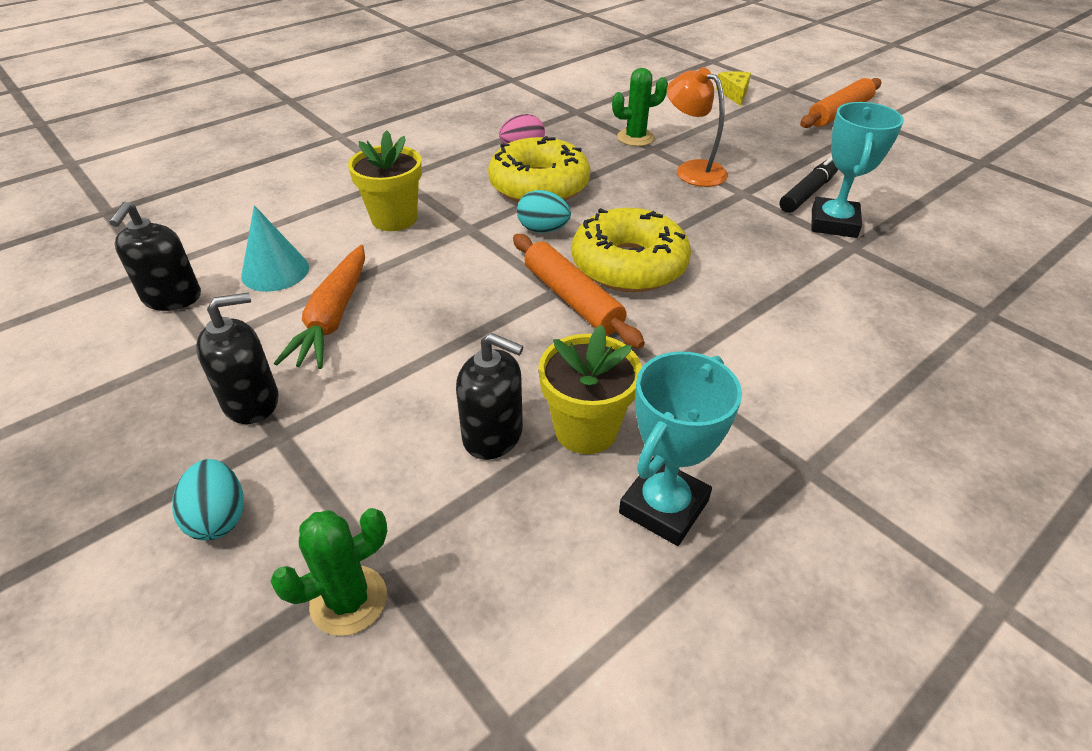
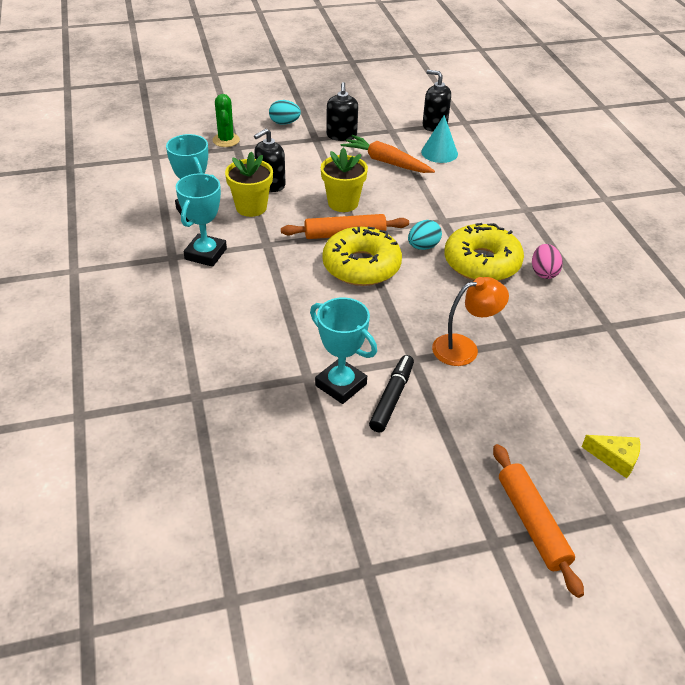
camera: 115 degrees right, 0 degrees up
(394, 218) = (472, 197): yellow flower pot -> yellow flower pot (343, 203)
(635, 138) = (538, 340): green cactus -> none
(758, 429) = (205, 254): none -> turquoise trophy
(808, 192) = (392, 398): black marker -> black marker turned 135 degrees counterclockwise

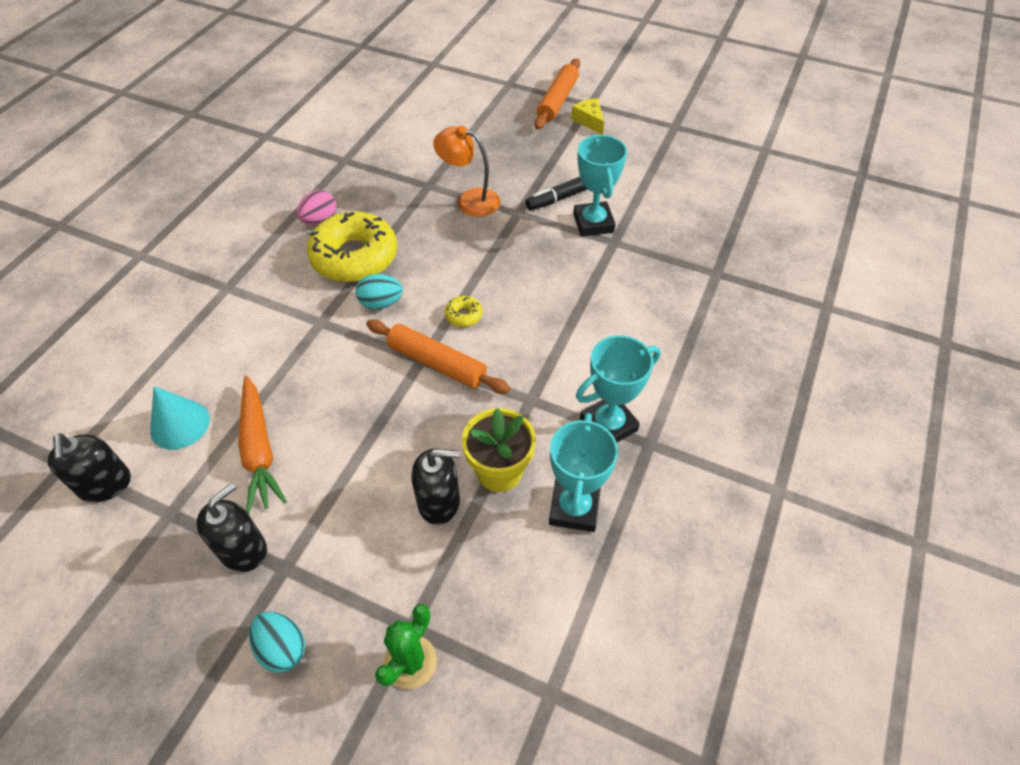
camera: 140 degrees left, 10 degrees up
(343, 203) = (389, 410): yellow flower pot -> none
(361, 266) = (463, 315): yellow donut -> yellow donut, size x0.40
(615, 458) = (467, 101): yellow cheese -> yellow cheese (589, 121)

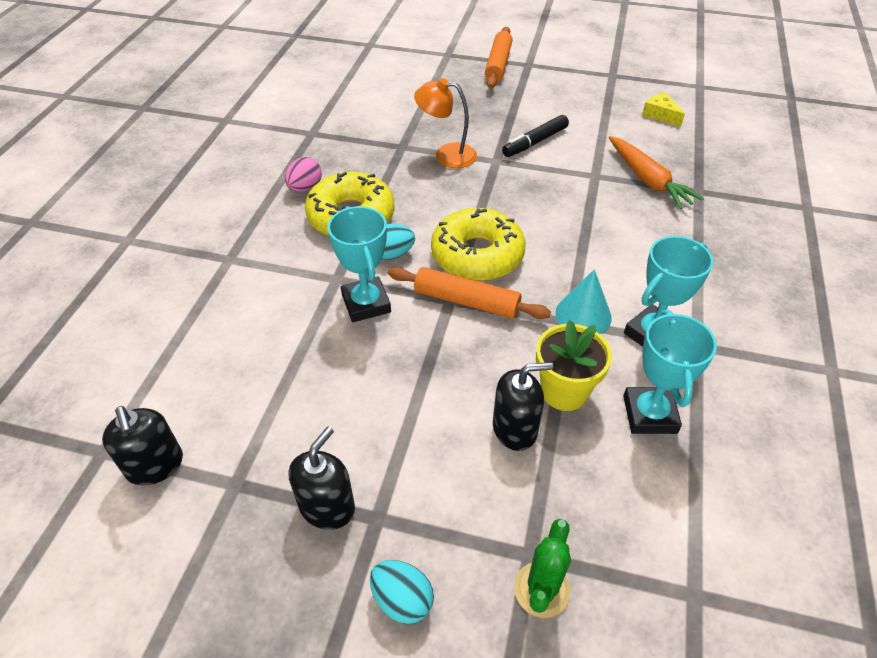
camera: 10 degrees left, 5 degrees down
(180, 424) = (220, 394): turquoise cone -> turquoise cone (583, 315)
(259, 450) = (312, 407): orange carrot -> orange carrot (648, 180)
(463, 315) = (477, 255): yellow donut -> yellow donut, size x2.48
(589, 121) = (533, 78): yellow cheese -> yellow cheese (660, 115)
(593, 223) = (570, 162): turquoise trophy -> turquoise trophy (366, 303)

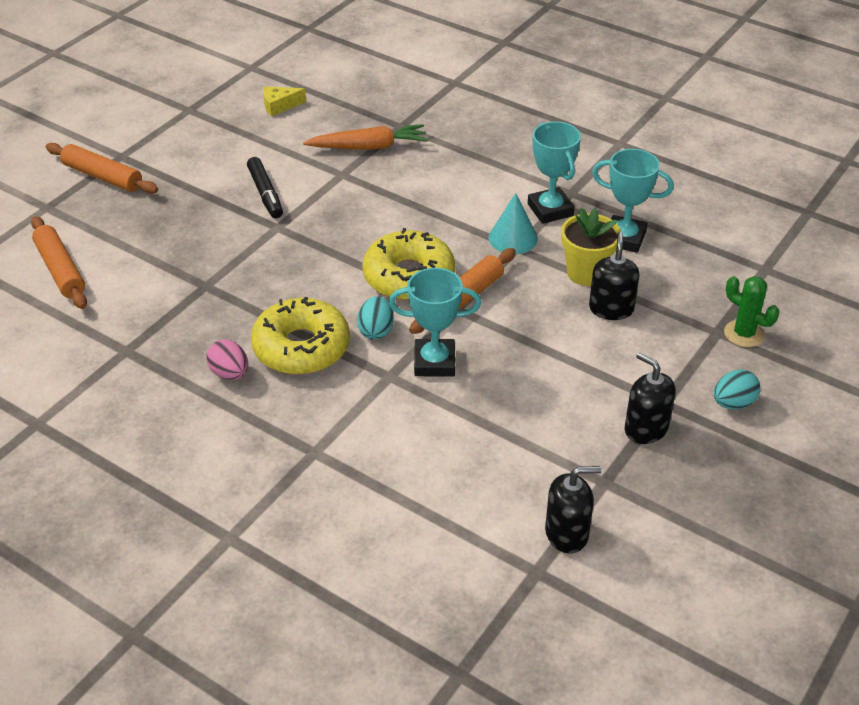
camera: 70 degrees left, 5 degrees down
(384, 80) = (60, 270): none -> orange rolling pin
(446, 155) = (244, 257): orange lamp -> none

